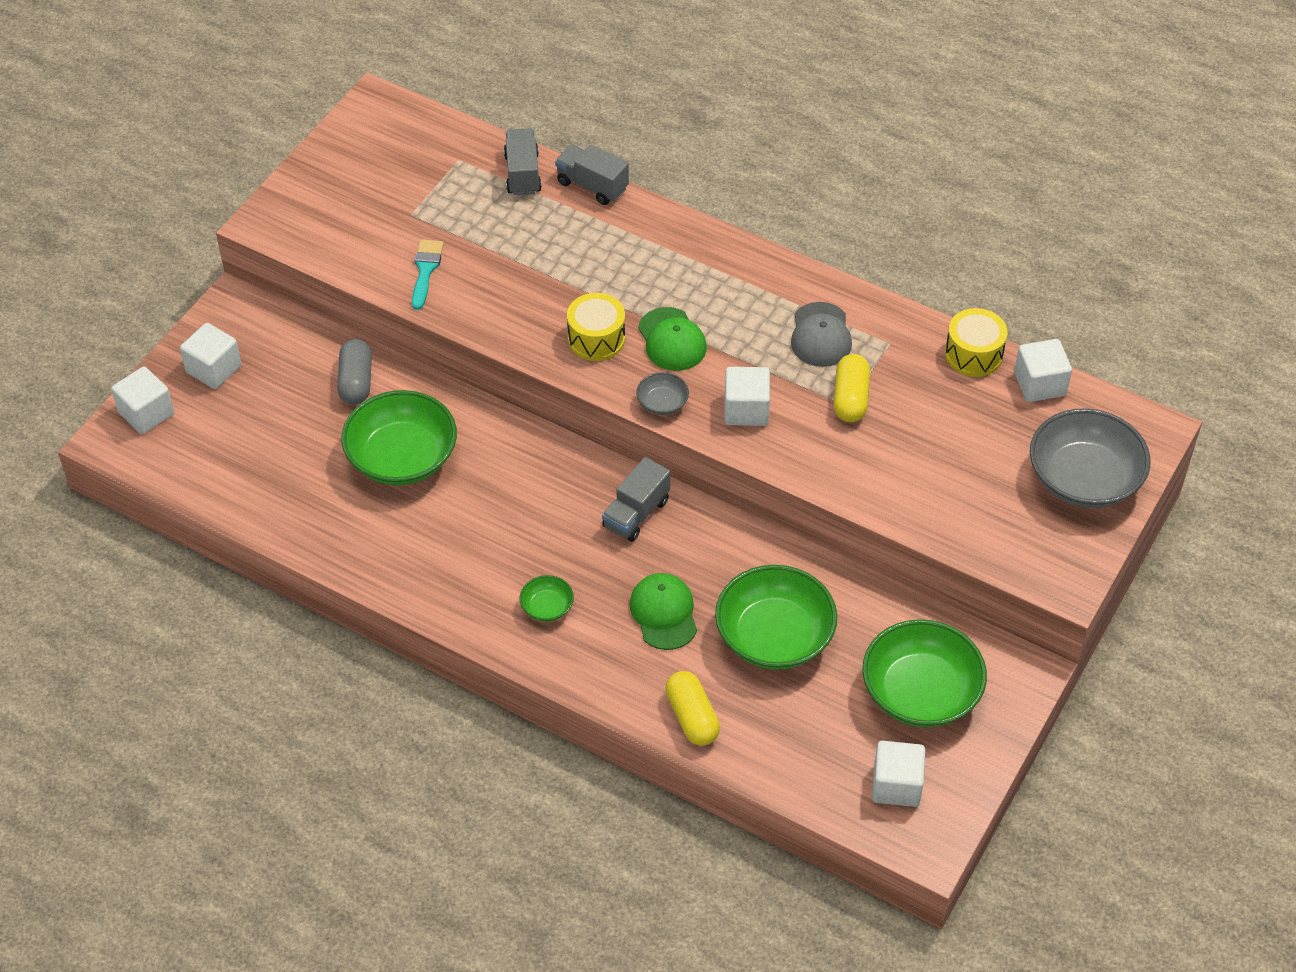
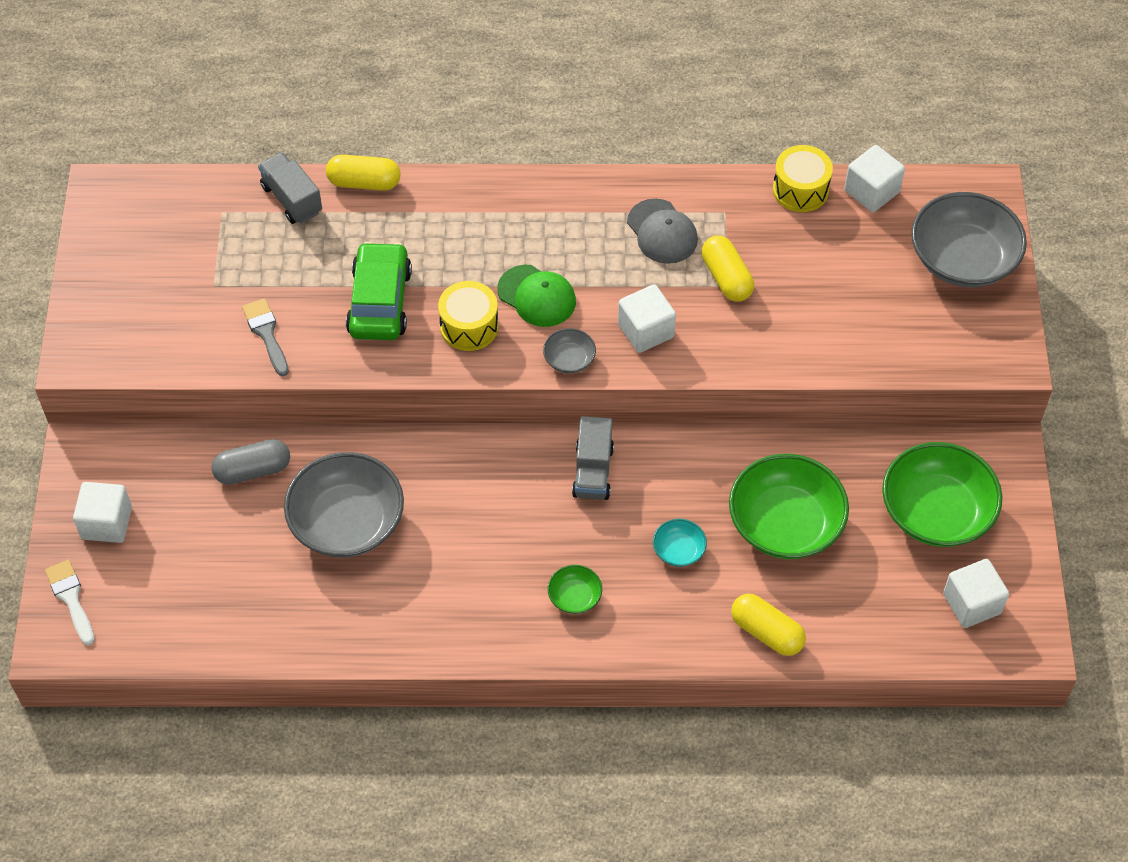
camera: 30 degrees left, 5 degrees up
(146, 413) = (71, 598): white cube -> white brush
(356, 382) = (253, 470): grey capsule -> grey capsule turned 75 degrees counterclockwise
(402, 457) = (347, 522): green bowl -> grey bowl
(425, 270) = (266, 334): turquoise brush -> grey brush
(536, 286) = (379, 302): none -> green car
(592, 186) = (364, 182): grey truck -> yellow capsule
(664, 613) = (679, 550): green cap -> turquoise bowl

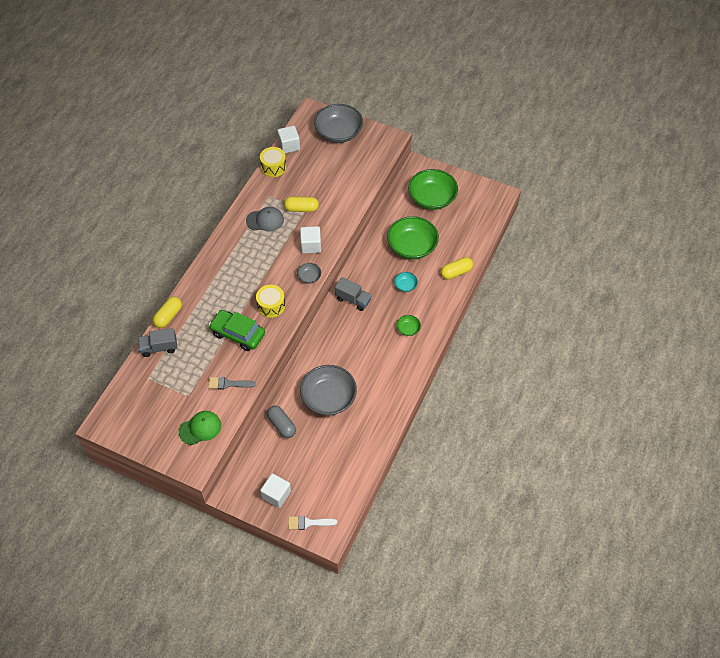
camera: 65 degrees left, 0 degrees up
(253, 470) = (281, 425): grey capsule -> grey capsule turned 45 degrees counterclockwise
(537, 296) = (270, 276): green cap -> green cap (200, 428)
(972, 603) = (476, 205): white cube -> none

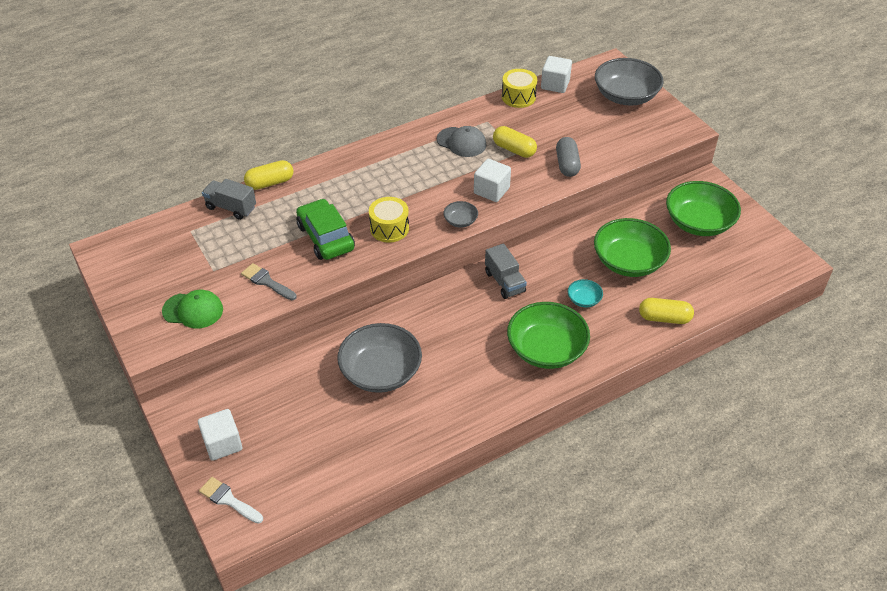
camera: 35 degrees right, 10 degrees down
(281, 425) = (300, 370): grey capsule -> grey capsule (567, 164)
(408, 329) = (546, 349): green bowl -> green bowl, size x2.21

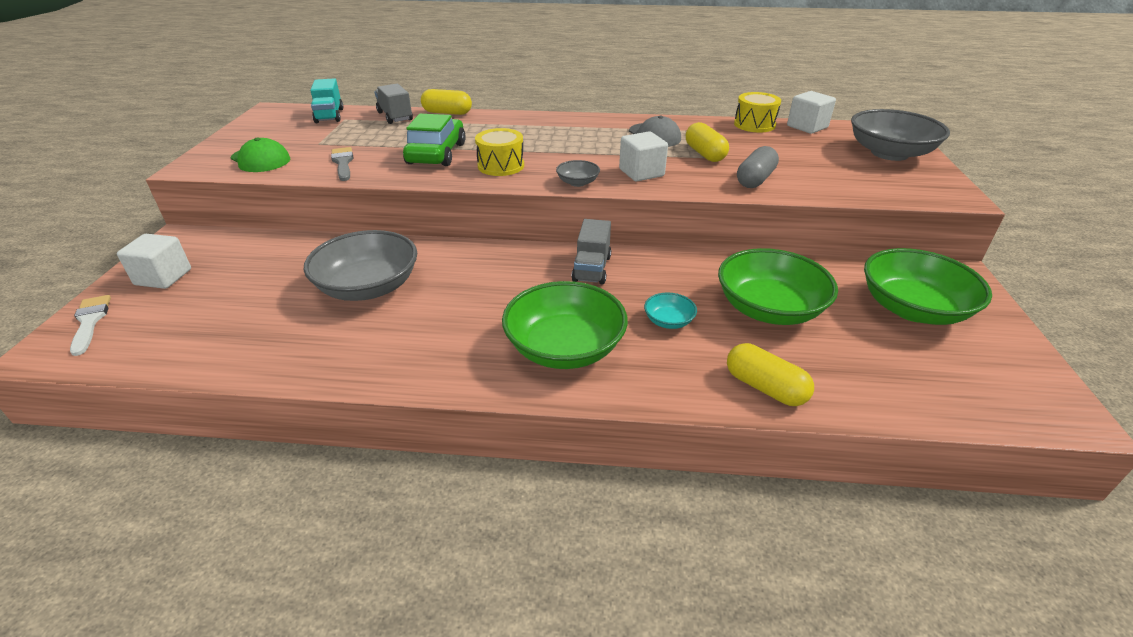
camera: 35 degrees right, 10 degrees down
(170, 233) = (329, 116): none -> turquoise truck

